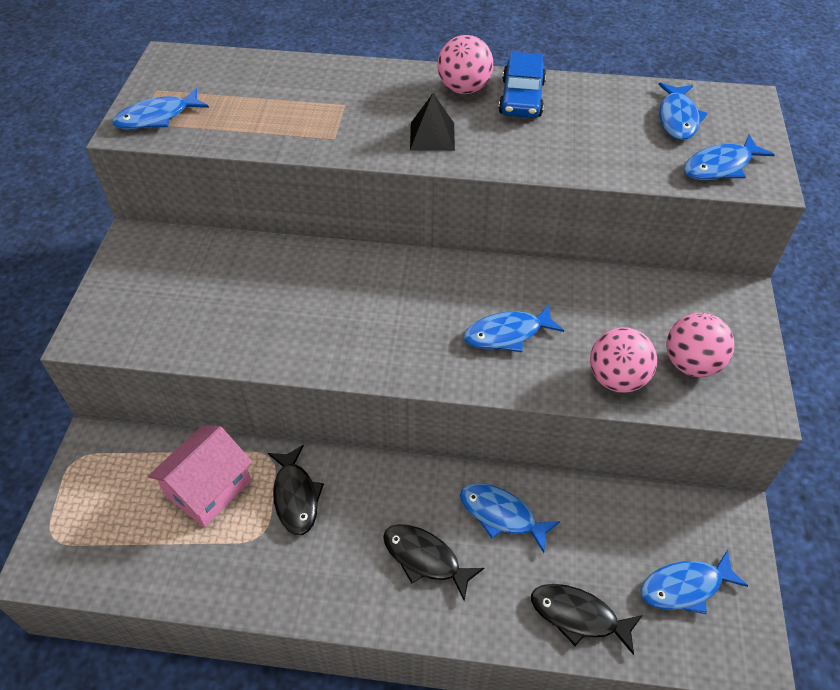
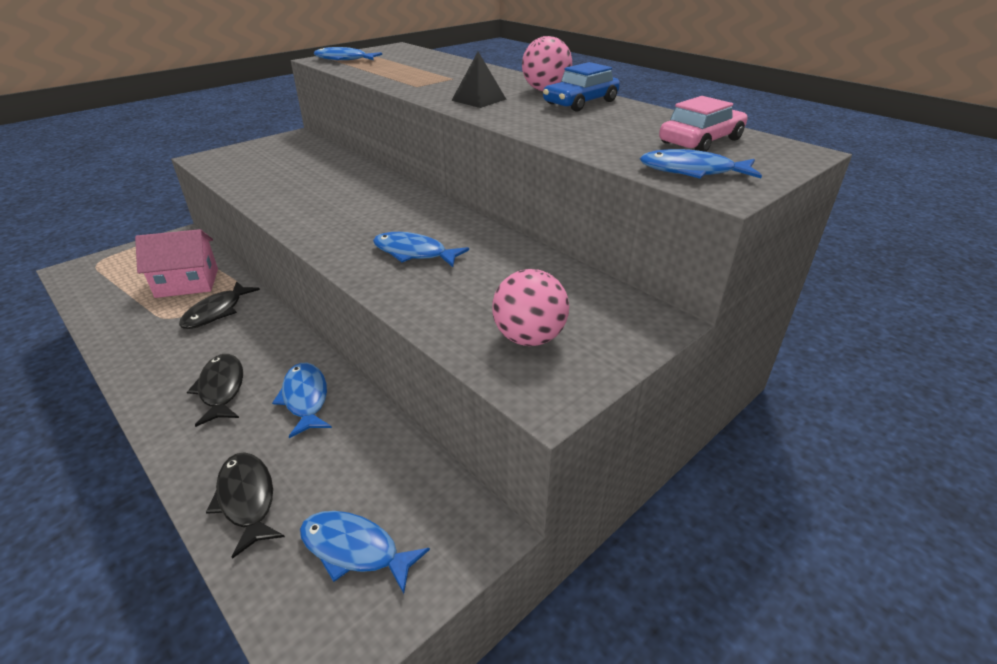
camera: 40 degrees right, 15 degrees down
(616, 379) = (448, 314): pink ball -> none
(677, 118) = (701, 141): blue fish -> pink car

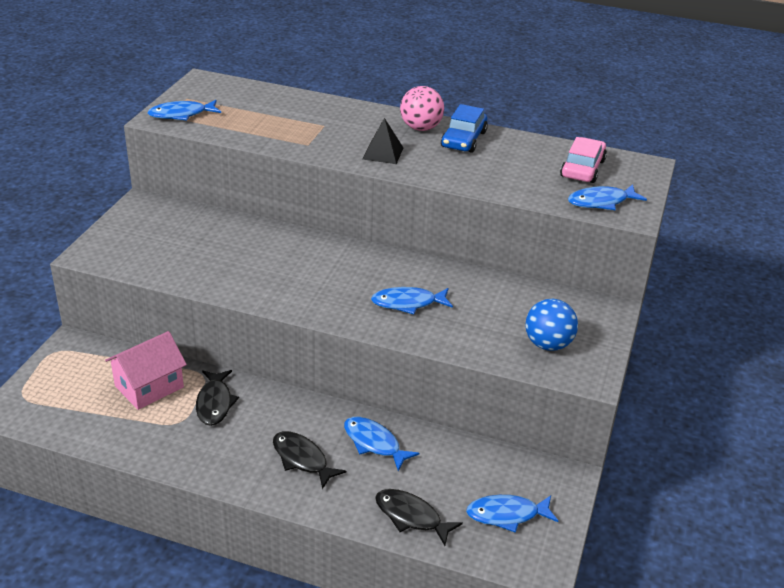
camera: 30 degrees left, 0 degrees up
(529, 338) = (548, 344): pink ball -> blue ball

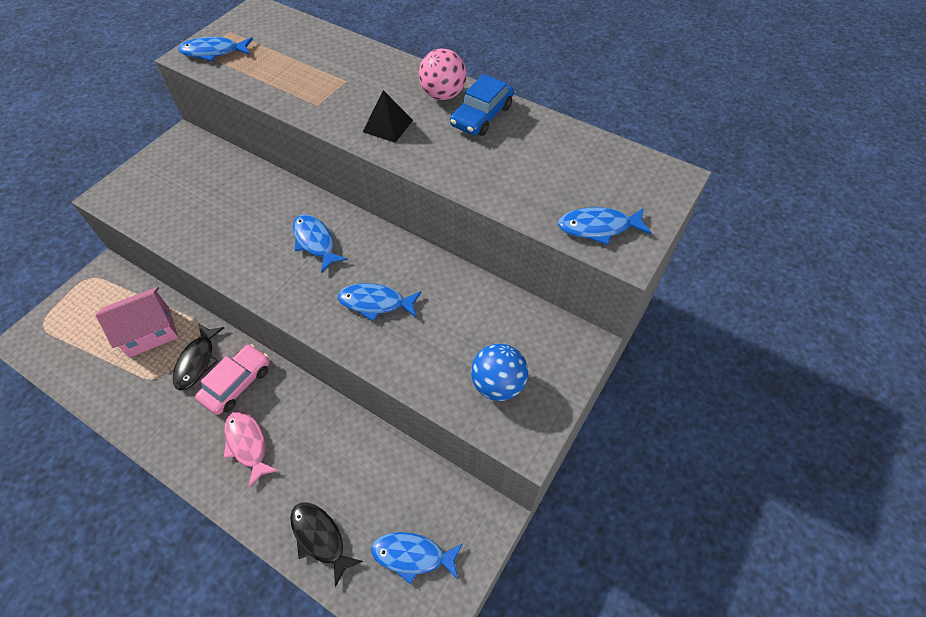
camera: 15 degrees right, 20 degrees up
(302, 459) = (248, 444): black fish -> pink fish
(374, 443) = (320, 437): blue fish -> blue fish (315, 242)
(582, 168) = (596, 173): pink car -> pink car (237, 383)

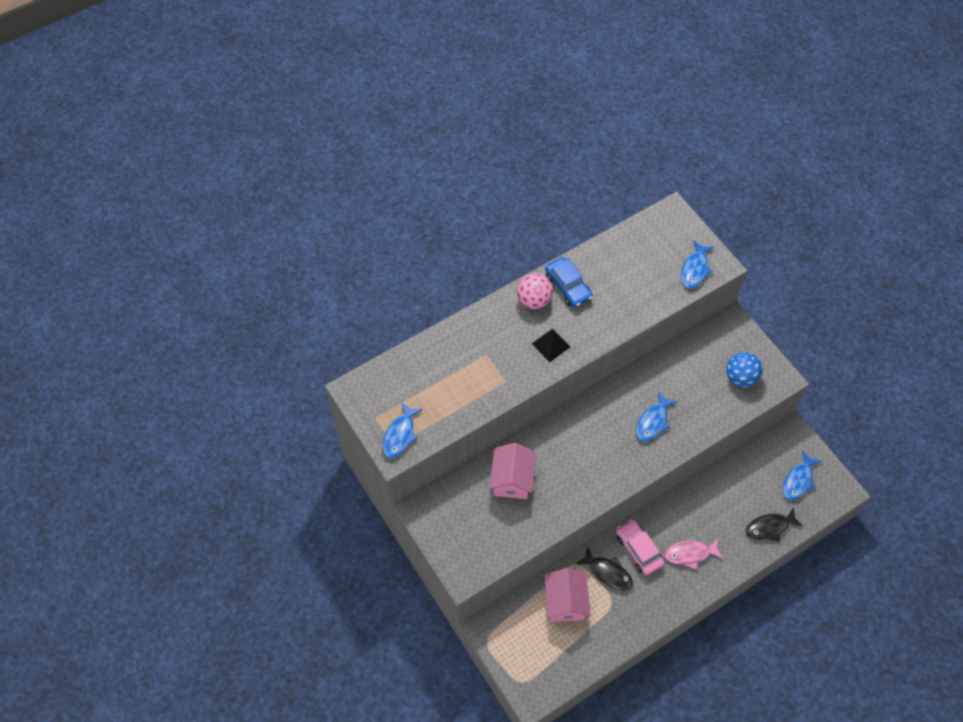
camera: 65 degrees left, 5 degrees up
(241, 197) = (512, 479): none -> pink house
(315, 242) = (582, 442): blue fish -> none

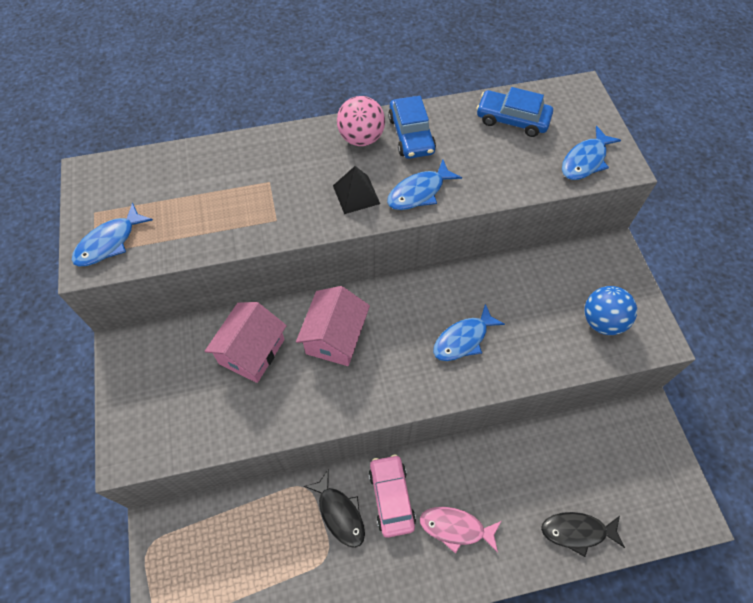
camera: 20 degrees right, 0 degrees up
(565, 601) = (269, 532): pink house -> pink house (335, 337)
(633, 251) = (512, 119): none -> blue car
(798, 480) = (637, 481): blue fish -> blue fish (419, 192)

